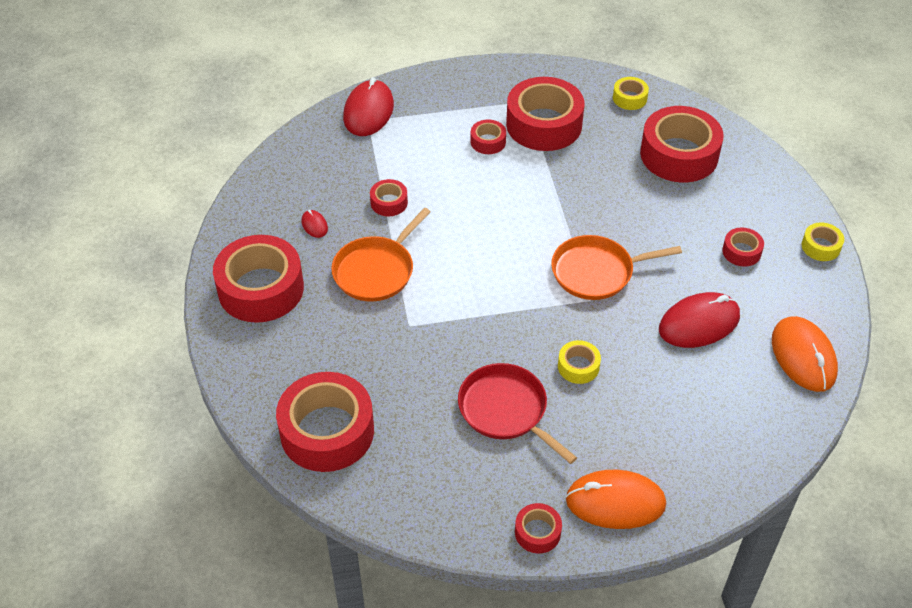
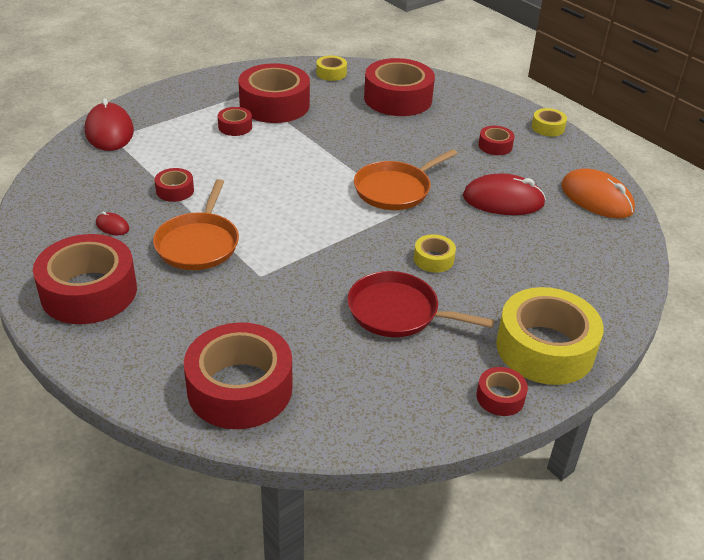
camera: 30 degrees left, 10 degrees down
(615, 502) = (545, 348): orange mouse -> yellow tape
(699, 323) = (503, 200): red mouse -> red mouse turned 60 degrees clockwise

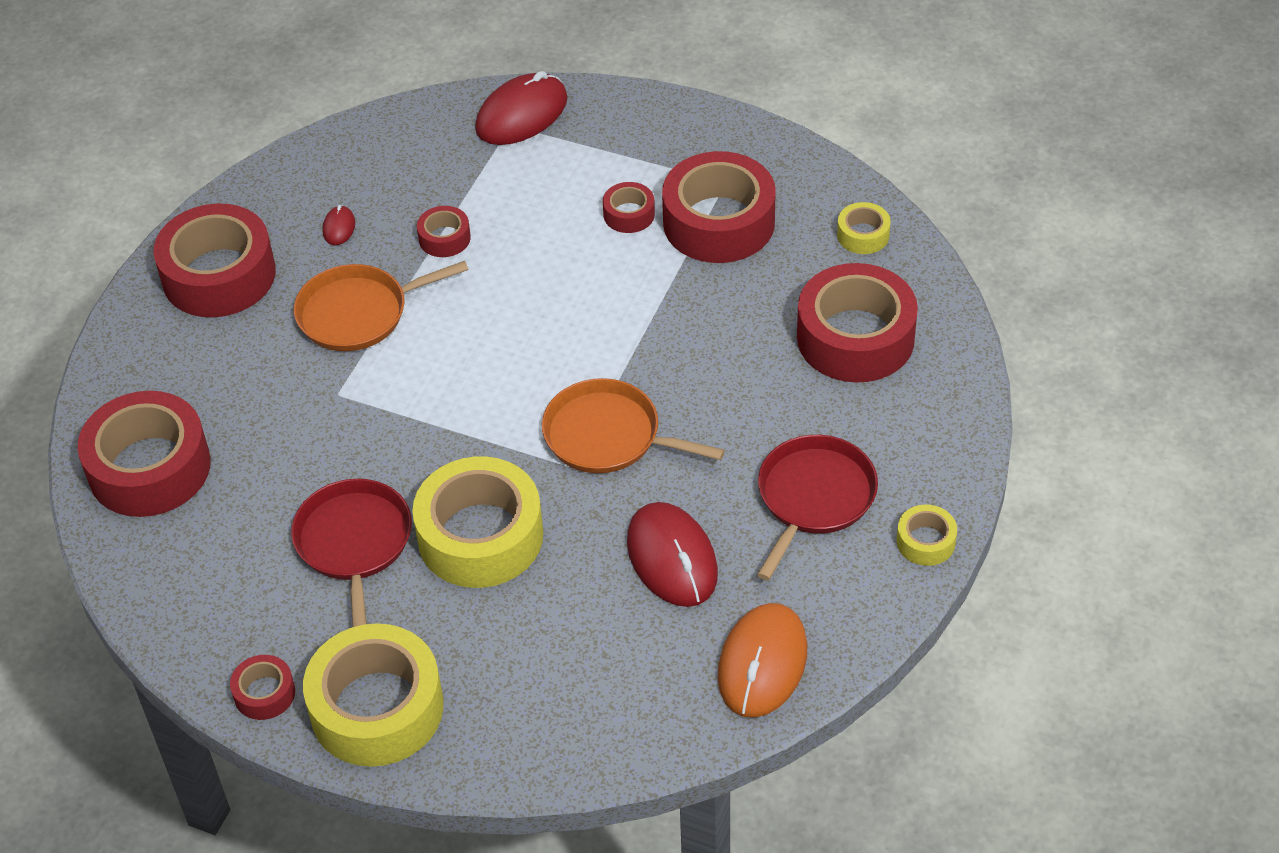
camera: 65 degrees right, 10 degrees up
(433, 259) = (480, 536): yellow tape -> yellow tape, size x2.16
(495, 146) = (814, 498): red tape -> red pan

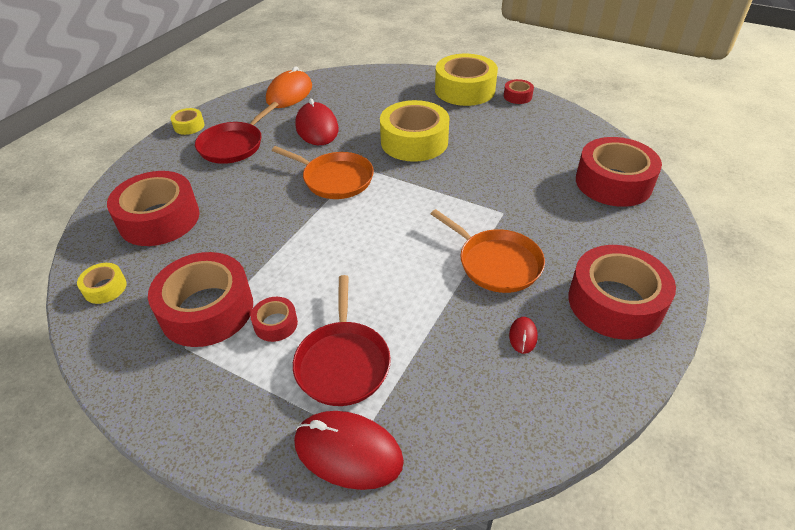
camera: 175 degrees left, 5 degrees down
(354, 543) = (482, 142): red pan -> red pan (343, 362)
(358, 313) = (496, 263): orange pan -> orange pan turned 60 degrees clockwise
(444, 238) = (431, 317): red tape -> none
(521, 114) = (348, 452): red mouse -> red mouse turned 60 degrees clockwise

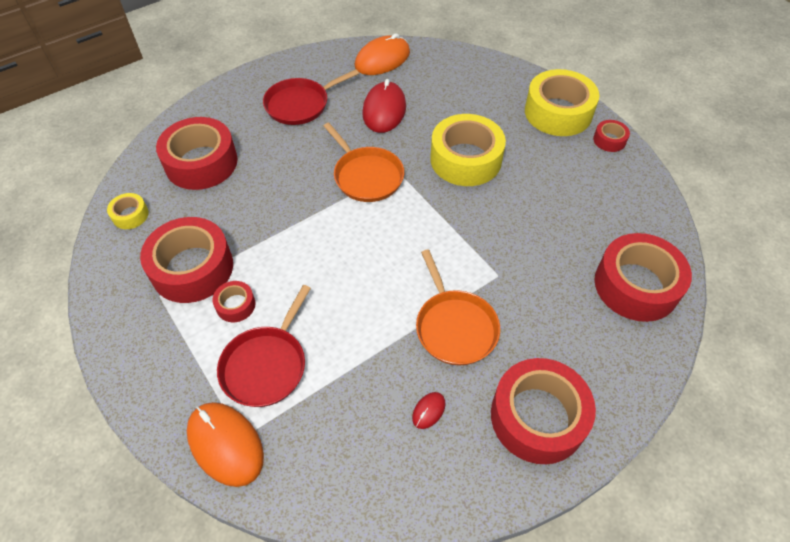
camera: 25 degrees right, 10 degrees up
(189, 126) = (274, 69): yellow tape -> none
(348, 452) = (225, 444): red mouse -> orange mouse

